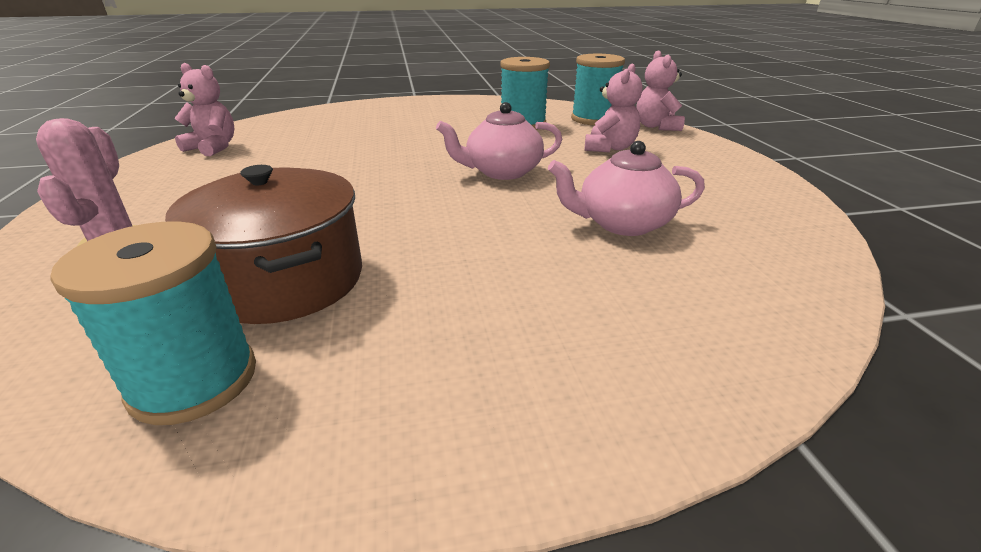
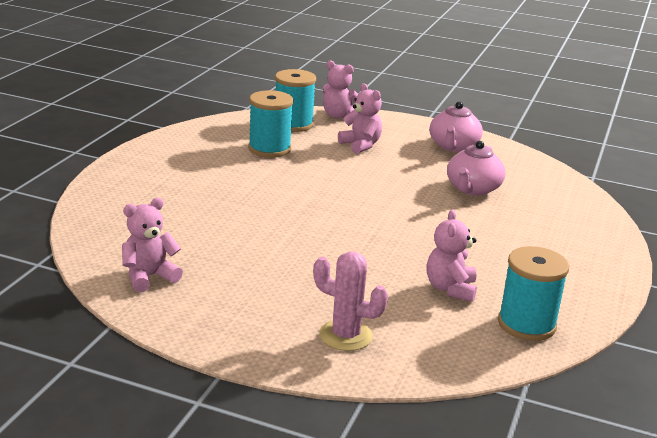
camera: 60 degrees left, 5 degrees down
(286, 280) = (450, 289): brown pot -> pink teddy bear
(502, 172) = (362, 190): pink teapot -> pink teapot (453, 146)

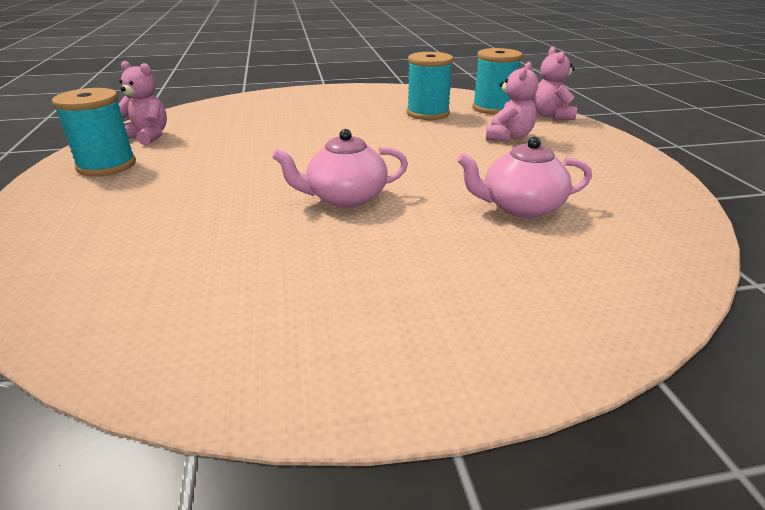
camera: 60 degrees right, 5 degrees up
(345, 335) = (86, 226): pink cactus -> none
(450, 289) = (237, 256): pink teddy bear -> none
(453, 146) = (608, 172): pink teapot -> pink teapot (345, 198)
(526, 324) = (180, 335): turquoise spool -> turquoise spool (107, 165)

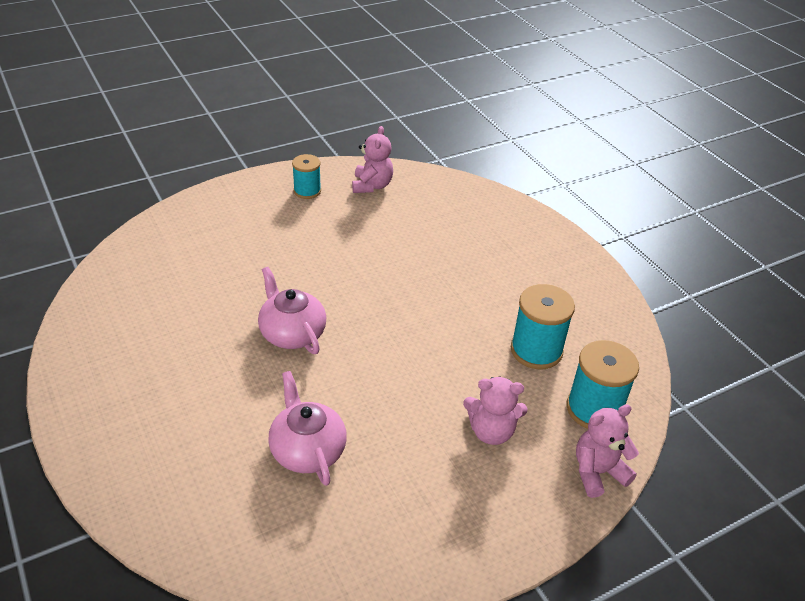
camera: 70 degrees right, 10 degrees up
(107, 165) = (307, 191): turquoise spool -> turquoise spool, size x0.64

